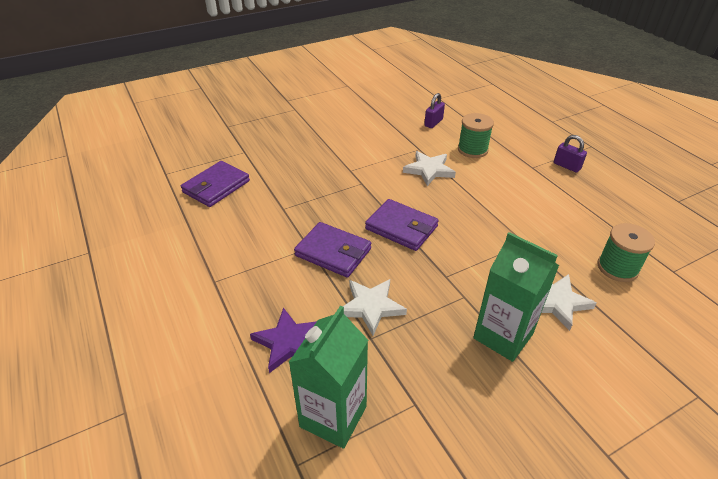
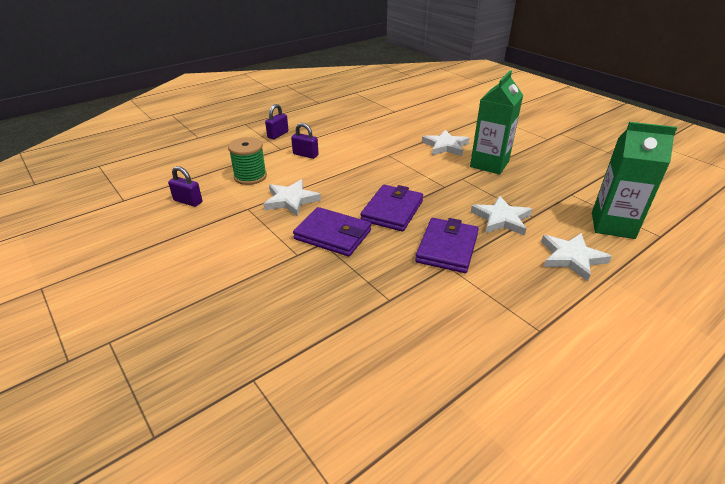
camera: 100 degrees left, 5 degrees down
(216, 187) = (359, 388): purple wallet -> purple wallet (333, 235)
(288, 342) = (571, 258): purple star -> white star
(519, 182) = (305, 155): none -> purple padlock
(617, 268) = (400, 126): green spool -> none

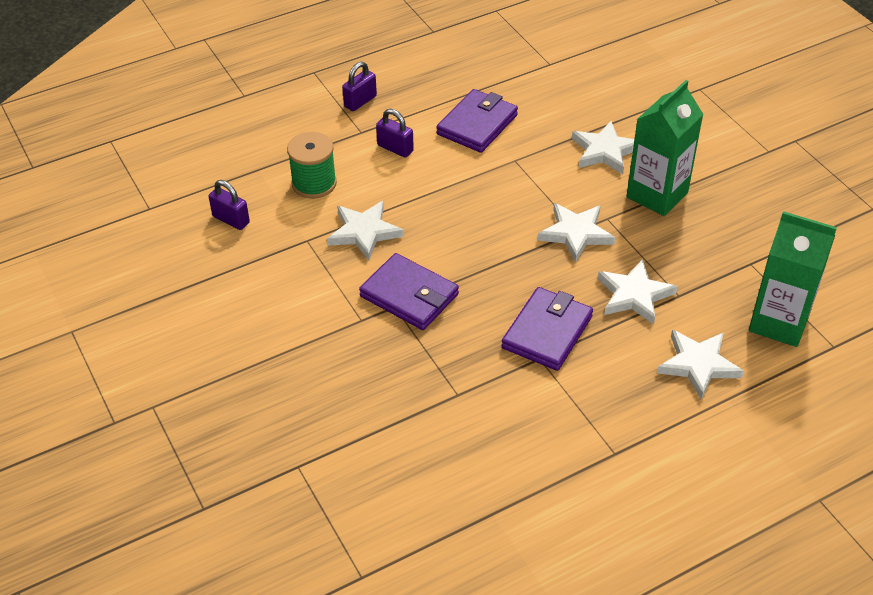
camera: 10 degrees right, 10 degrees up
(392, 211) = (494, 265): purple wallet -> purple wallet (477, 124)
(444, 188) = (576, 233): none -> white star

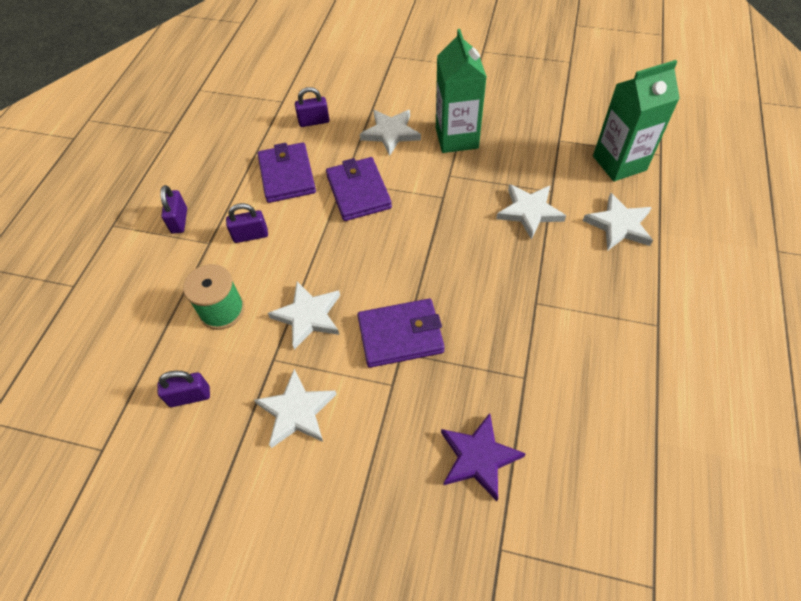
camera: 45 degrees left, 10 degrees up
(356, 409) = (478, 457): none -> purple star
(547, 332) = (516, 281): purple wallet -> purple wallet (358, 192)
(553, 98) = (314, 121): none -> purple padlock
(576, 233) = (445, 200): white star -> white star (297, 411)

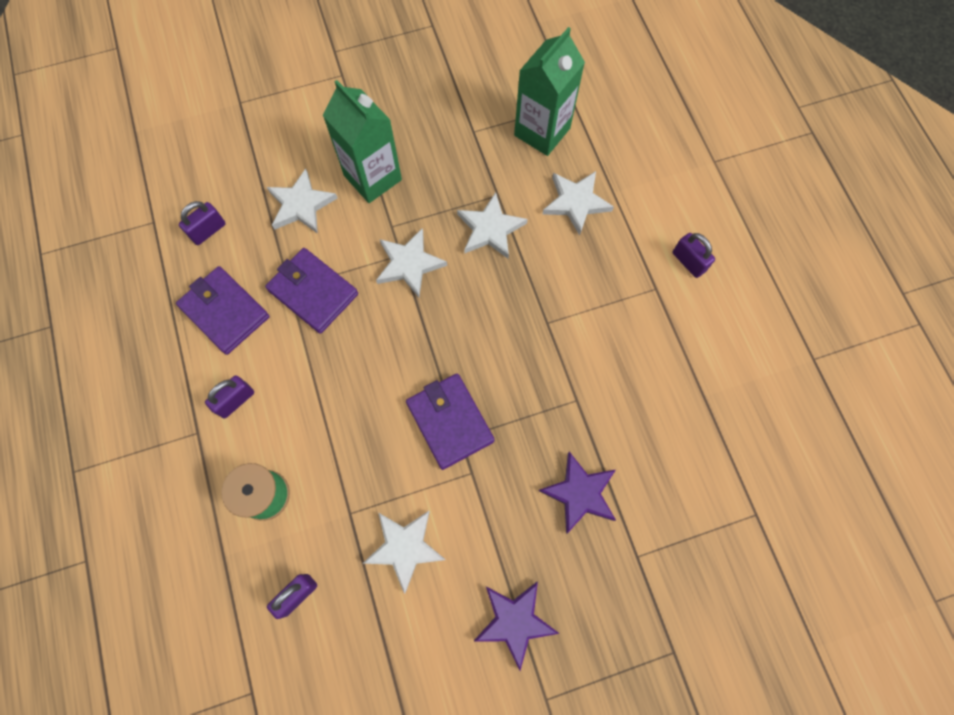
camera: 35 degrees left, 15 degrees up
(179, 221) = (145, 426): purple padlock -> purple padlock (688, 262)
(308, 316) = (353, 452): white star -> white star (409, 264)
(346, 533) = (514, 621): none -> purple star
(400, 335) = (449, 422): purple wallet -> purple wallet turned 75 degrees counterclockwise

